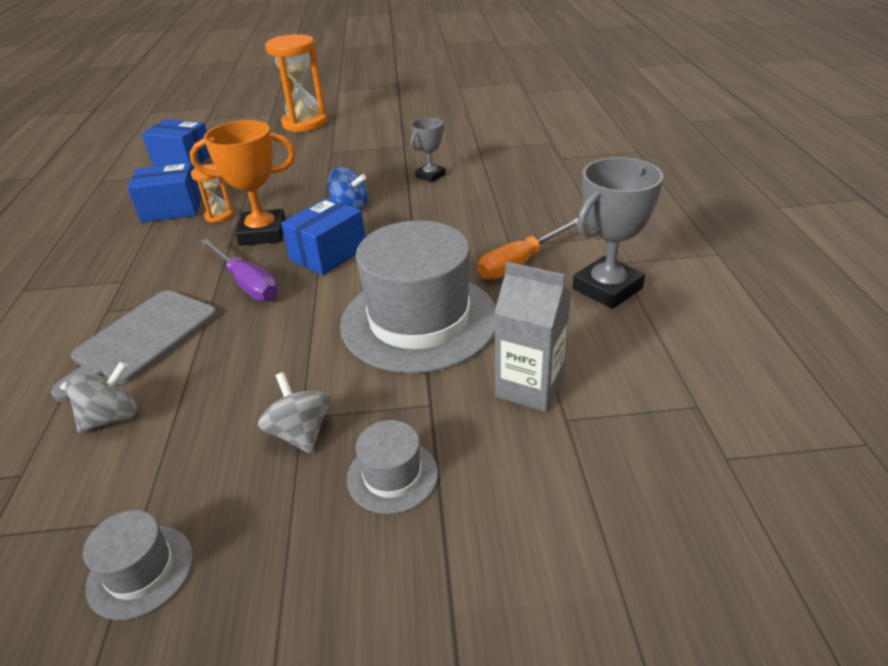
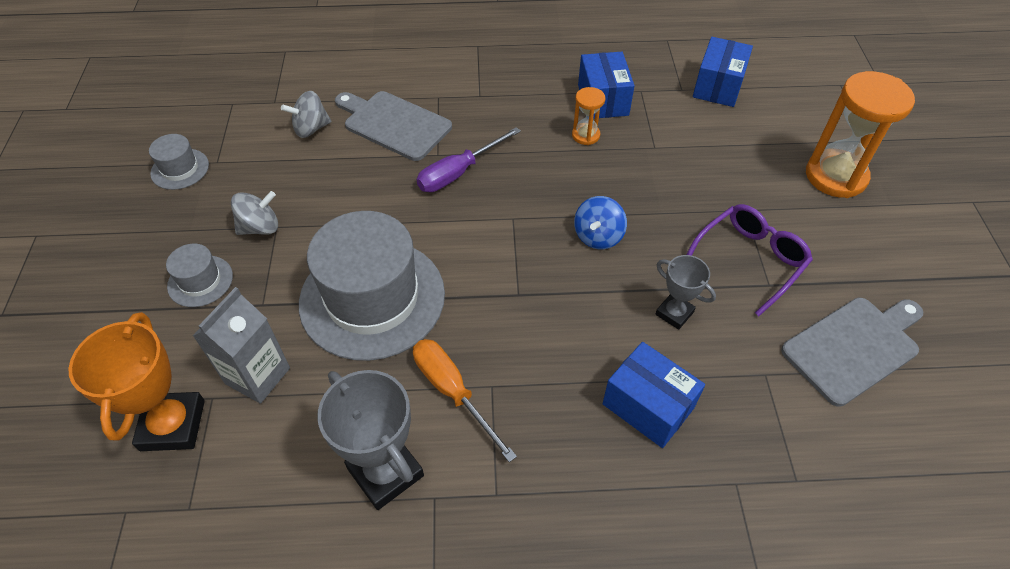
camera: 90 degrees right, 15 degrees up
(112, 417) = (311, 129): grey spinning top -> grey spinning top turned 105 degrees clockwise
(263, 233) = (546, 172): orange trophy -> orange trophy (173, 425)
(328, 254) = (499, 225): blue box -> blue box (648, 406)
(381, 151) = (749, 260): none -> purple glasses
(454, 124) = (854, 347): none -> grey cutting board

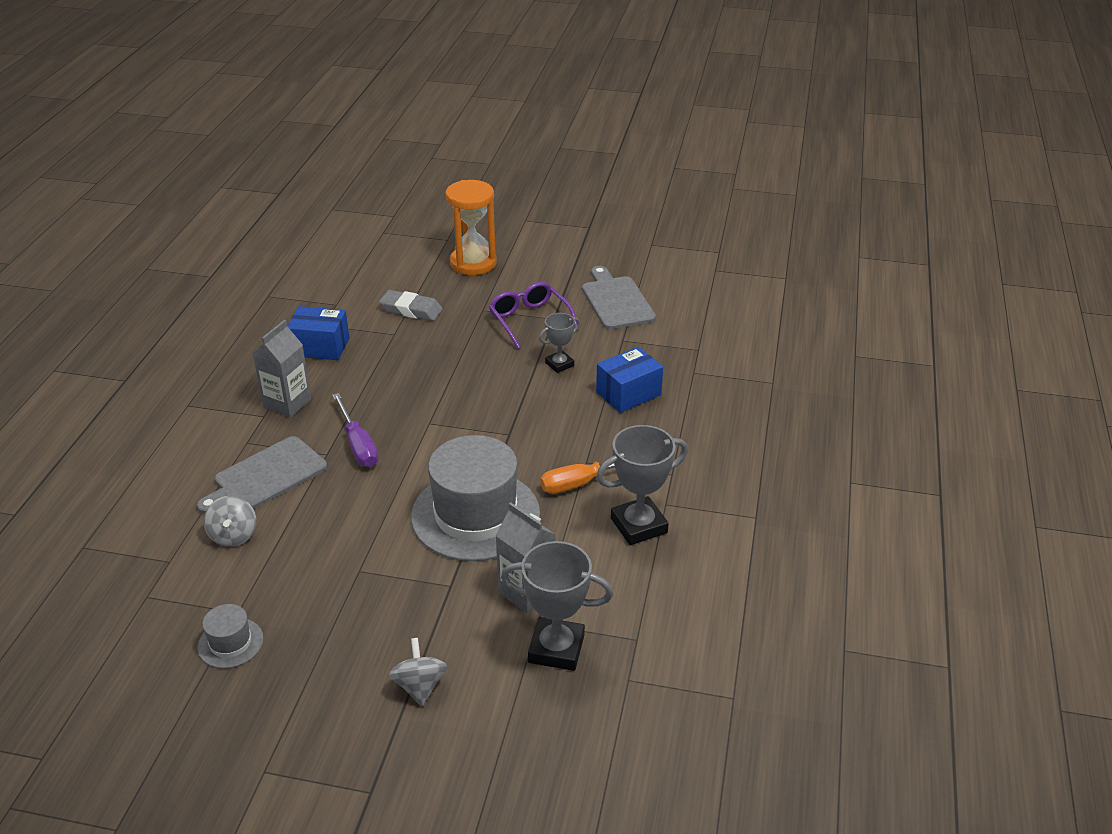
camera: 75 degrees left, 15 degrees down
(173, 425) = (556, 648): orange trophy -> grey trophy
(200, 281) = (402, 628): grey hat -> none
(260, 227) = (354, 582): grey spinning top -> grey spinning top (420, 686)
(503, 105) = (287, 403): none -> grey carton
(585, 135) = (357, 365): orange hourglass -> none
(598, 236) = (472, 383): blue spinning top -> none
(706, 148) = (411, 310): none -> grey eraser
(718, 86) = (345, 286): blue box -> none

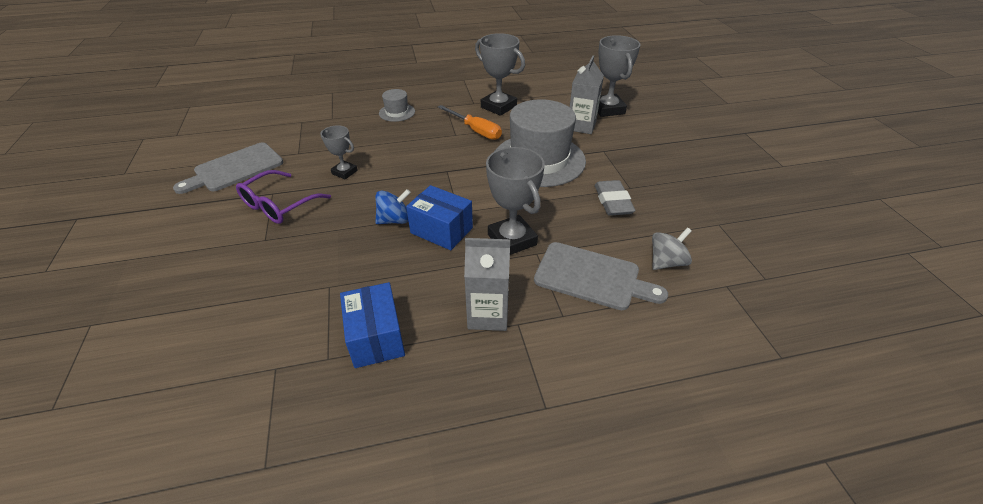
camera: 115 degrees left, 5 degrees up
(230, 643) = (741, 215): grey hat -> grey hat (397, 112)
(358, 445) = (512, 240): purple screwdriver -> grey trophy
(411, 310) = (276, 291): grey eraser -> grey eraser (613, 202)
(420, 686) = (677, 138): grey spinning top -> none
(450, 381) = (394, 220): none -> blue spinning top
(473, 263) = (159, 279): orange hourglass -> none
(628, 393) = (370, 136): blue box -> blue box (441, 230)

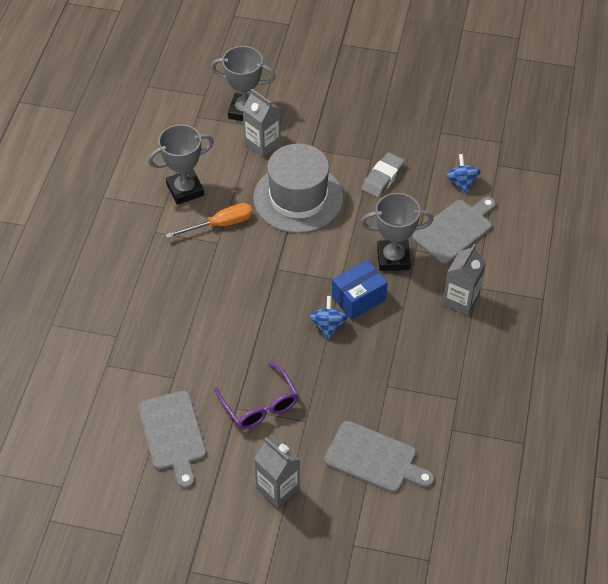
camera: 65 degrees left, 10 degrees up
(174, 245) = (278, 488): none -> grey carton
(219, 306) = (374, 459): none -> grey cutting board
(344, 172) = (233, 345): grey trophy -> none
(376, 337) = (451, 368): blue box -> none
(397, 112) = (141, 276): grey hat -> none
(613, 202) = (383, 178): grey eraser -> grey eraser turned 75 degrees counterclockwise
(666, 262) = (462, 182): grey spinning top -> blue spinning top

